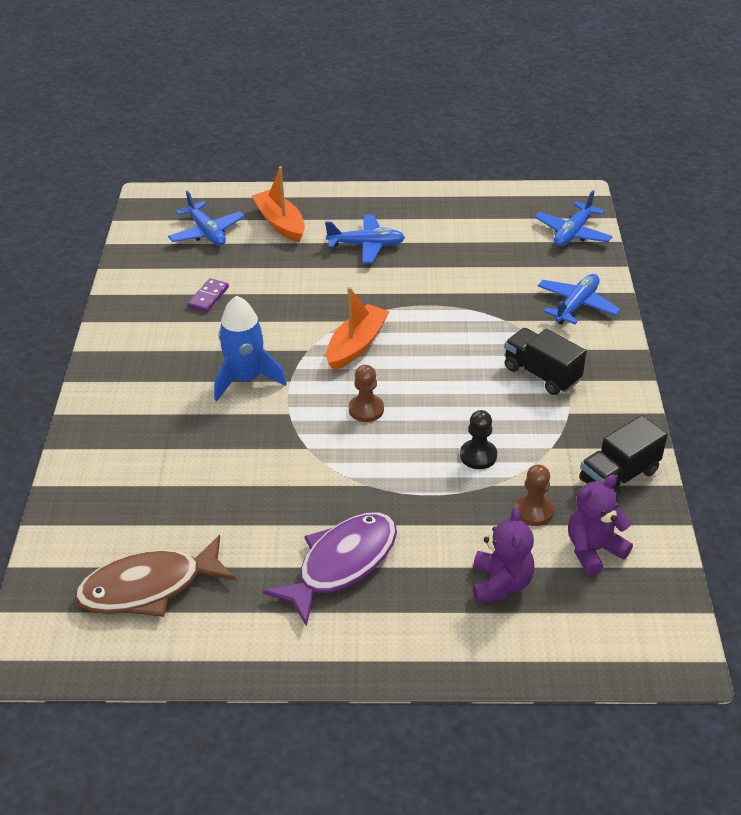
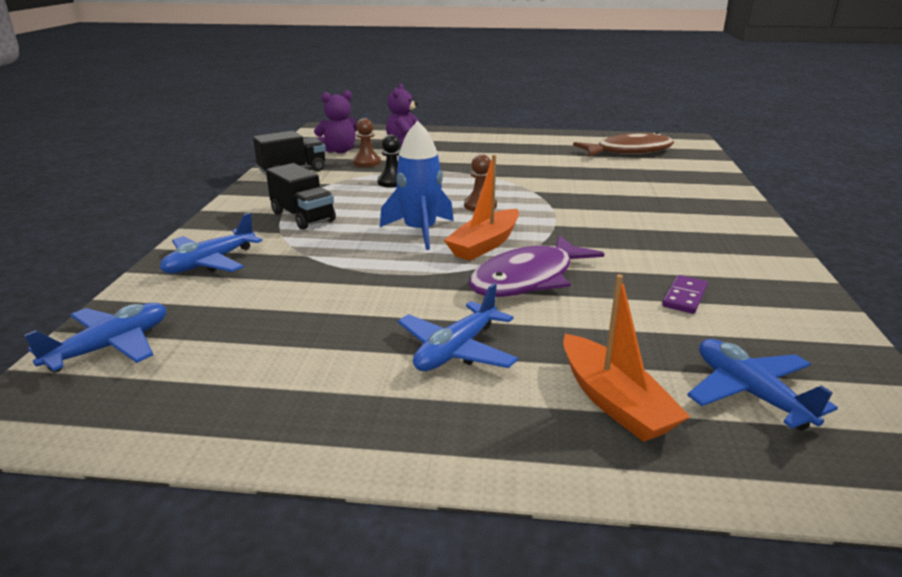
camera: 175 degrees left, 15 degrees down
(246, 379) = (601, 227): blue rocket -> blue rocket (420, 231)
(341, 564) = (505, 153): purple fish -> purple fish (528, 279)
(366, 245) = (456, 350): blue plane -> blue plane turned 60 degrees counterclockwise

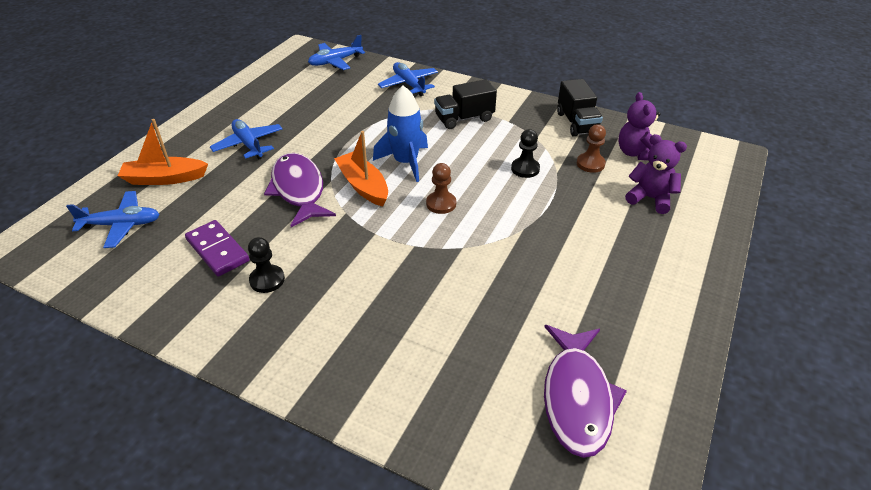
camera: 110 degrees right, 15 degrees up
(110, 347) = (335, 61): blue plane -> blue plane turned 90 degrees clockwise
(629, 151) = (577, 398): brown fish -> purple fish
(681, 257) = (267, 280): none -> black pawn
(684, 297) = (218, 250): purple domino -> purple domino, size x1.51

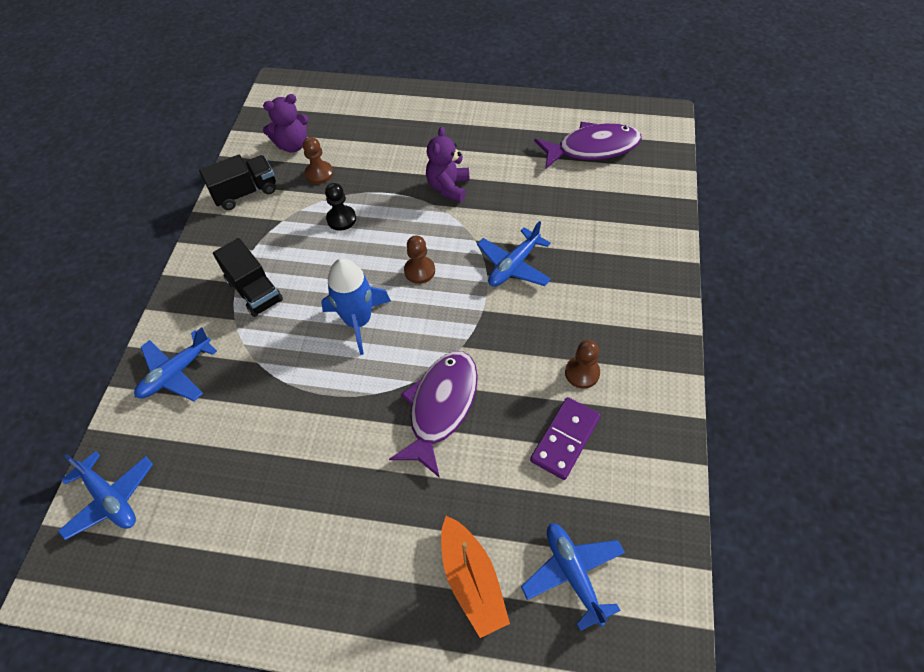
camera: 105 degrees left, 15 degrees up
(249, 145) = (367, 511): blue plane -> blue plane (514, 265)
(267, 280) = (582, 373): black pawn -> brown pawn
(298, 190) = (440, 407): purple fish -> purple fish turned 150 degrees clockwise
(363, 186) = (413, 346): orange boat -> none
(650, 198) = (362, 131): purple teddy bear -> purple teddy bear (448, 187)

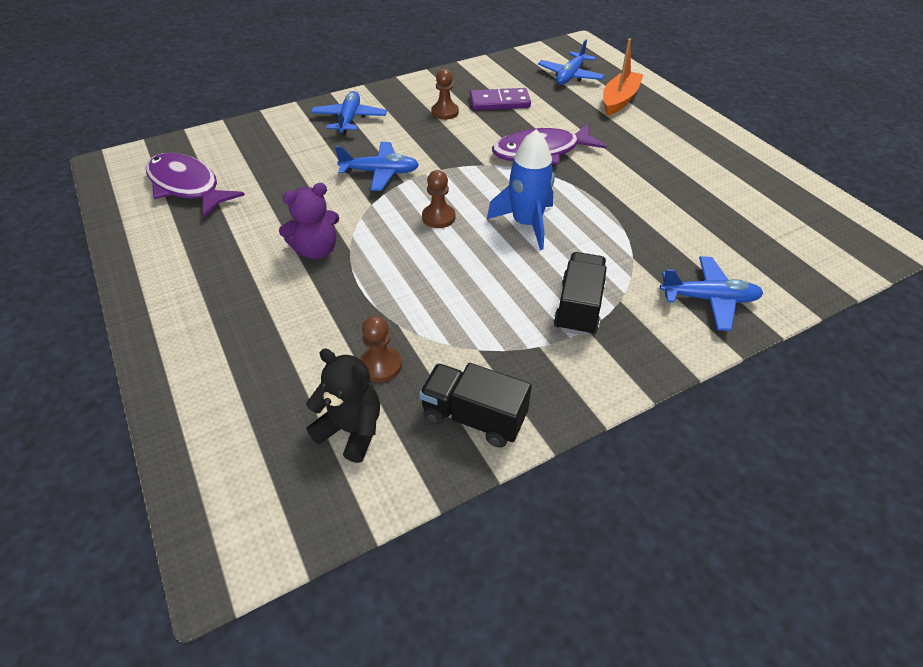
camera: 130 degrees left, 10 degrees down
(110, 498) = (821, 259): blue plane -> blue plane (349, 119)
(293, 145) = (351, 430): purple teddy bear -> black teddy bear
(341, 219) = (430, 302): black pawn -> none

